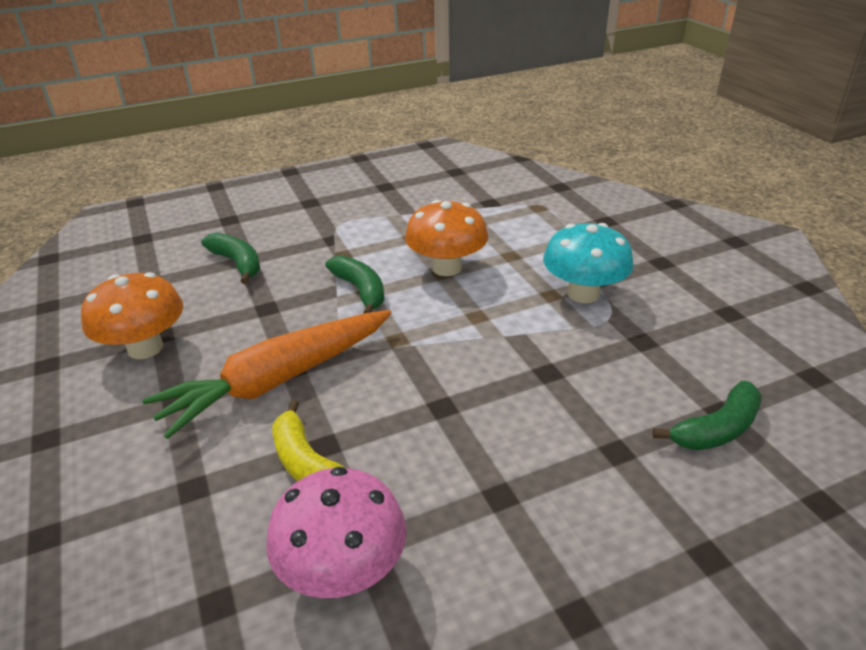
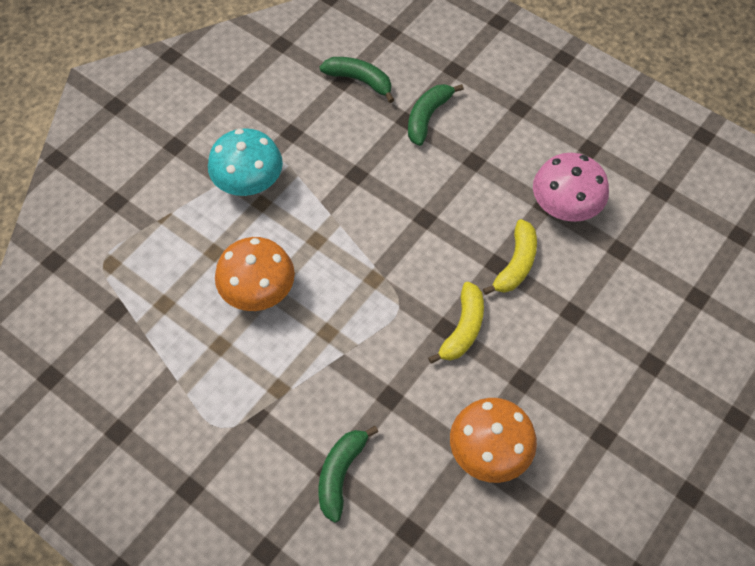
camera: 120 degrees left, 25 degrees up
(277, 381) = (463, 329): orange carrot -> yellow banana
(360, 290) = (327, 339): green banana -> green banana (427, 117)

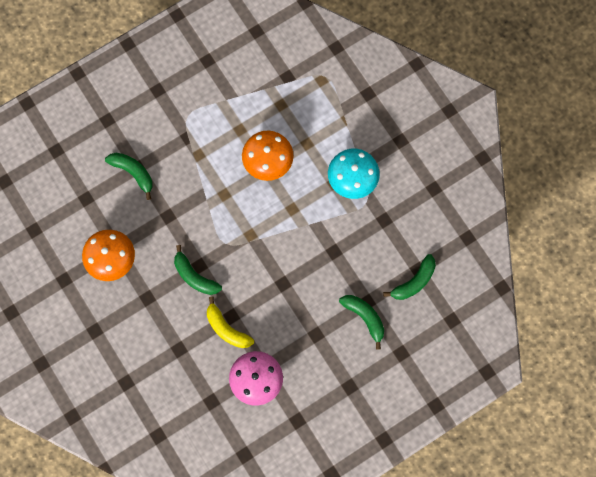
camera: 110 degrees right, 15 degrees up
(463, 329) = (194, 276): yellow banana -> green banana

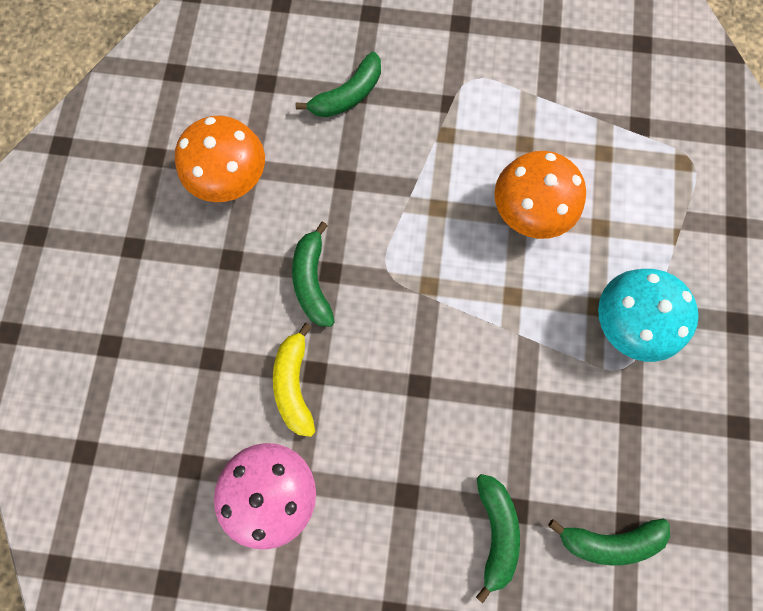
camera: 40 degrees right, 0 degrees up
(133, 173) = (348, 95): green banana -> green banana turned 60 degrees clockwise

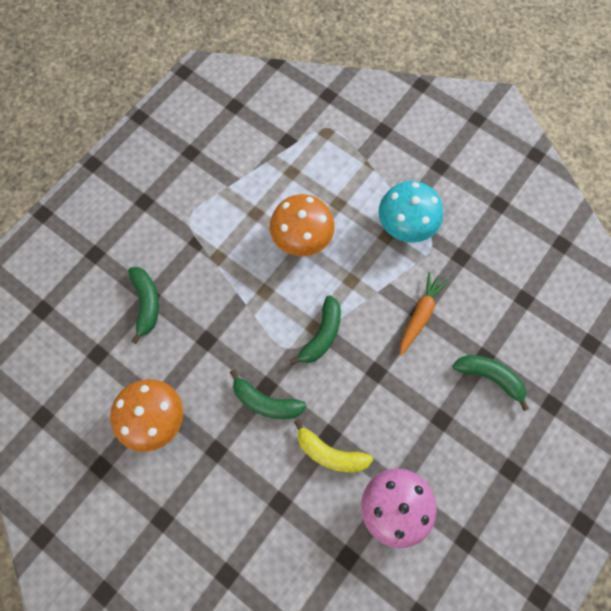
camera: 60 degrees left, 5 degrees down
(521, 401) = (420, 315): none -> orange carrot
(608, 539) = (527, 314): green banana -> green banana (322, 335)

